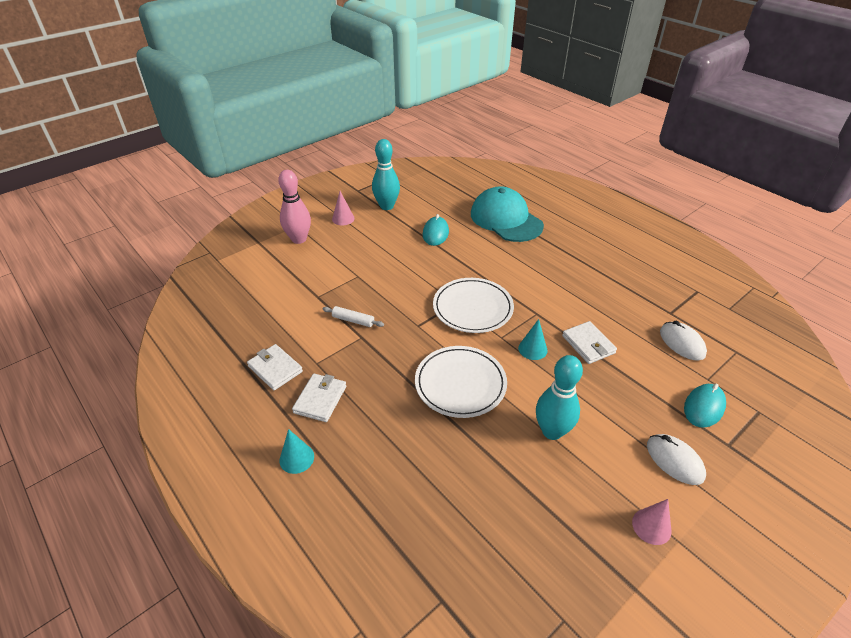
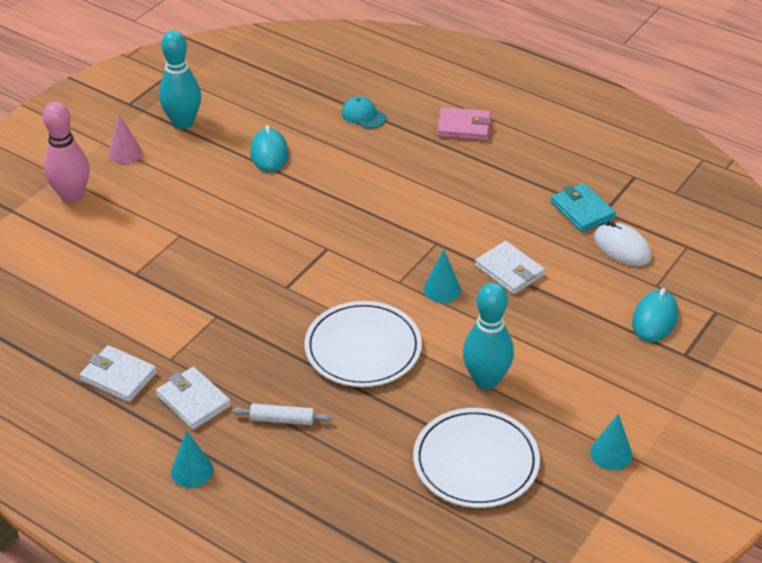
camera: 15 degrees left, 0 degrees up
(320, 399) = (193, 401): white wallet -> white wallet turned 45 degrees counterclockwise
(353, 320) = (197, 296): white rolling pin -> white rolling pin (282, 420)
(472, 308) = (352, 250): white plate -> white plate (476, 461)
(506, 219) = (363, 115): turquoise cap -> turquoise cap, size x0.41
(574, 237) = (463, 127): none -> pink wallet
(651, 526) = (611, 453): pink cone -> turquoise cone
(653, 309) = (582, 210): none -> turquoise wallet
(674, 461) = (628, 383): white mouse -> none

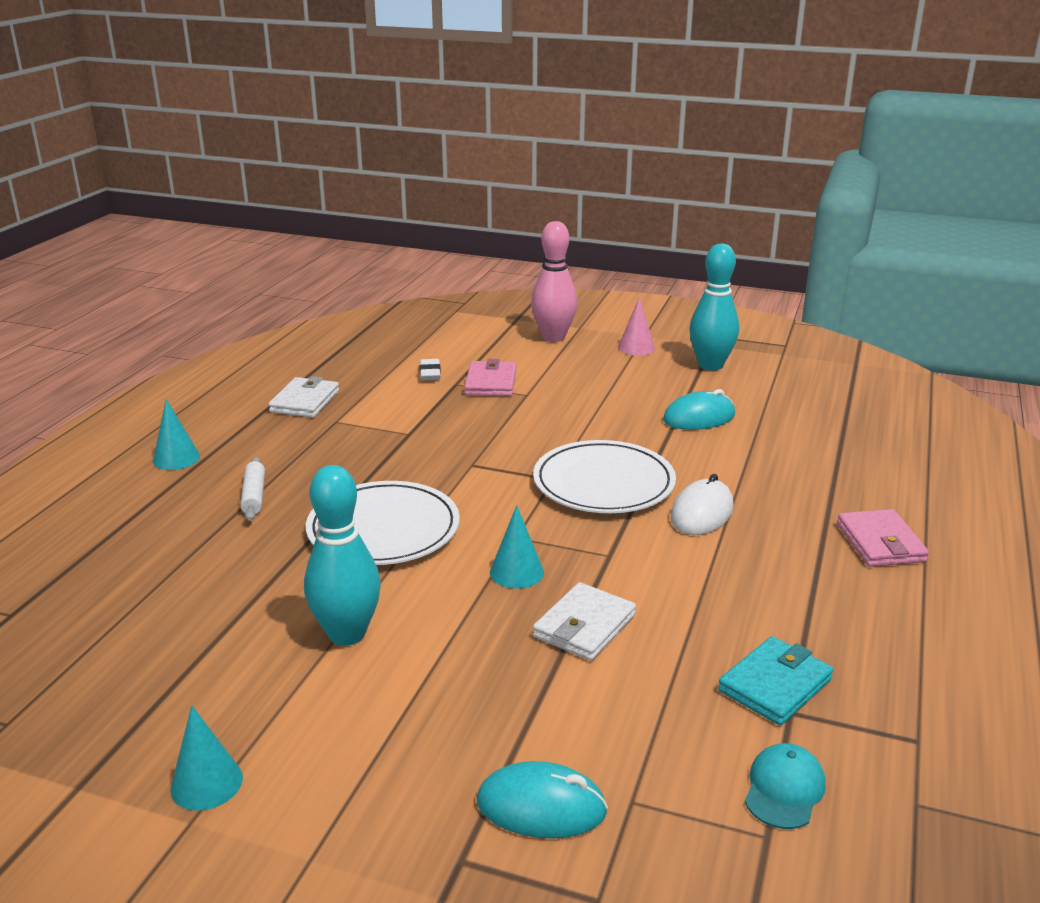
camera: 75 degrees right, 15 degrees down
(104, 286) = (430, 373): none -> white eraser
(146, 252) = (491, 383): none -> pink wallet
(193, 401) = (276, 443): white wallet -> none
(363, 115) = (828, 464): turquoise cap -> turquoise cap (784, 789)
(476, 461) = (189, 645): white plate -> white plate (603, 483)
(622, 248) = (708, 744): white mouse -> white mouse (702, 513)

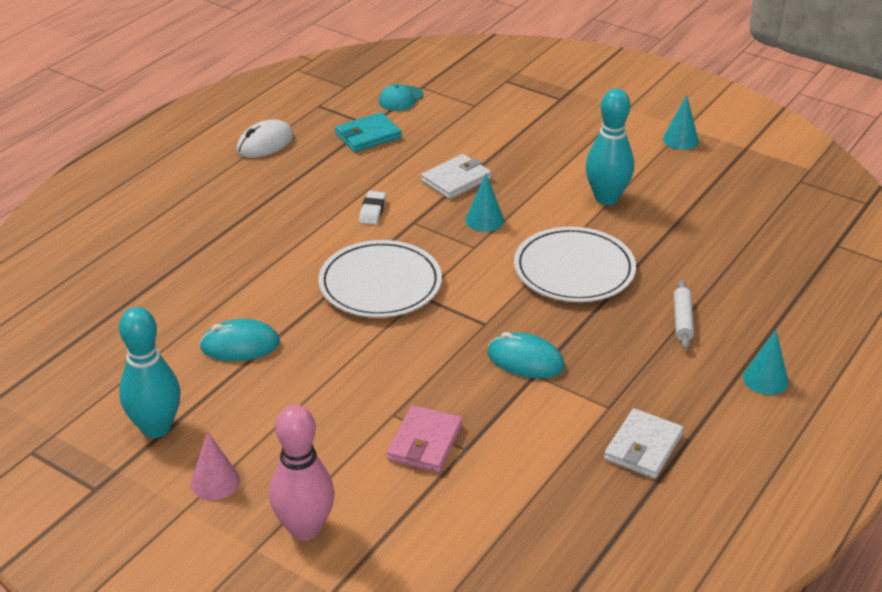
camera: 165 degrees left, 10 degrees up
(430, 373) = (491, 475): white eraser -> white eraser (372, 211)
(541, 807) = (518, 109): turquoise mouse -> turquoise mouse (525, 360)
(702, 513) = (322, 243): white mouse -> white mouse (265, 143)
(880, 543) = (218, 201): pink wallet -> none

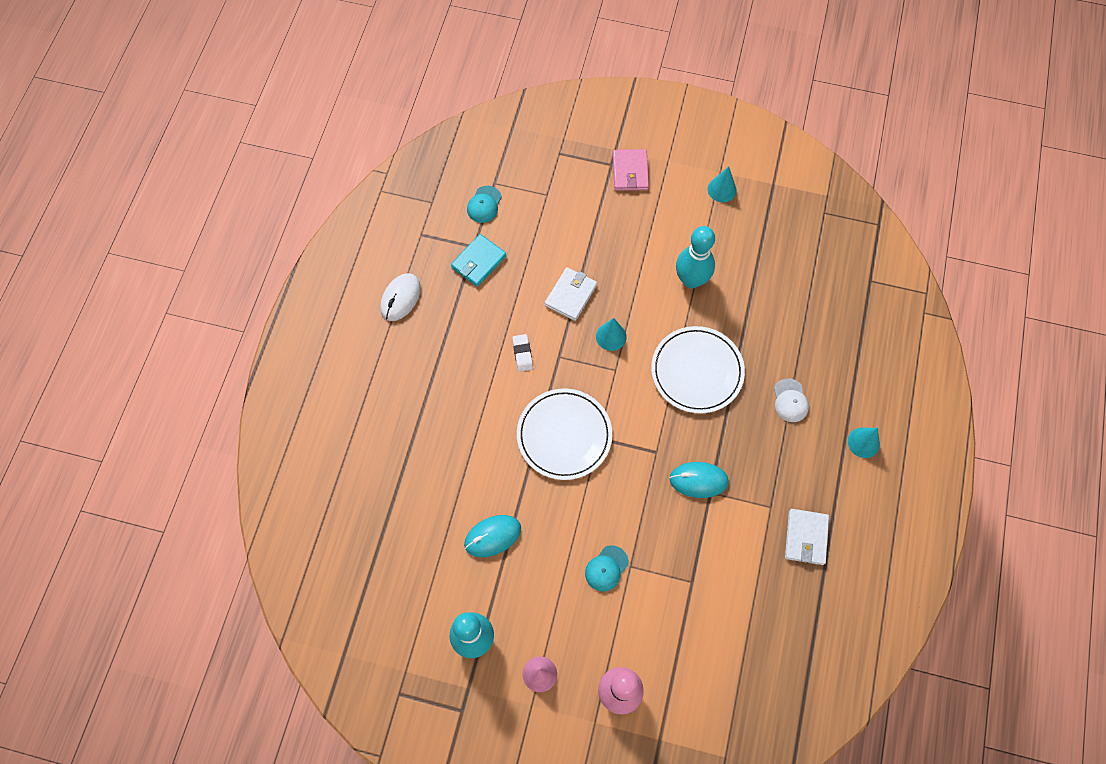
camera: 20 degrees left, 30 degrees up
(361, 408) = (606, 568): none -> turquoise cap
(425, 442) = (663, 586): pink wallet -> pink wallet (630, 172)
(682, 320) = (790, 400): white rolling pin -> white cap

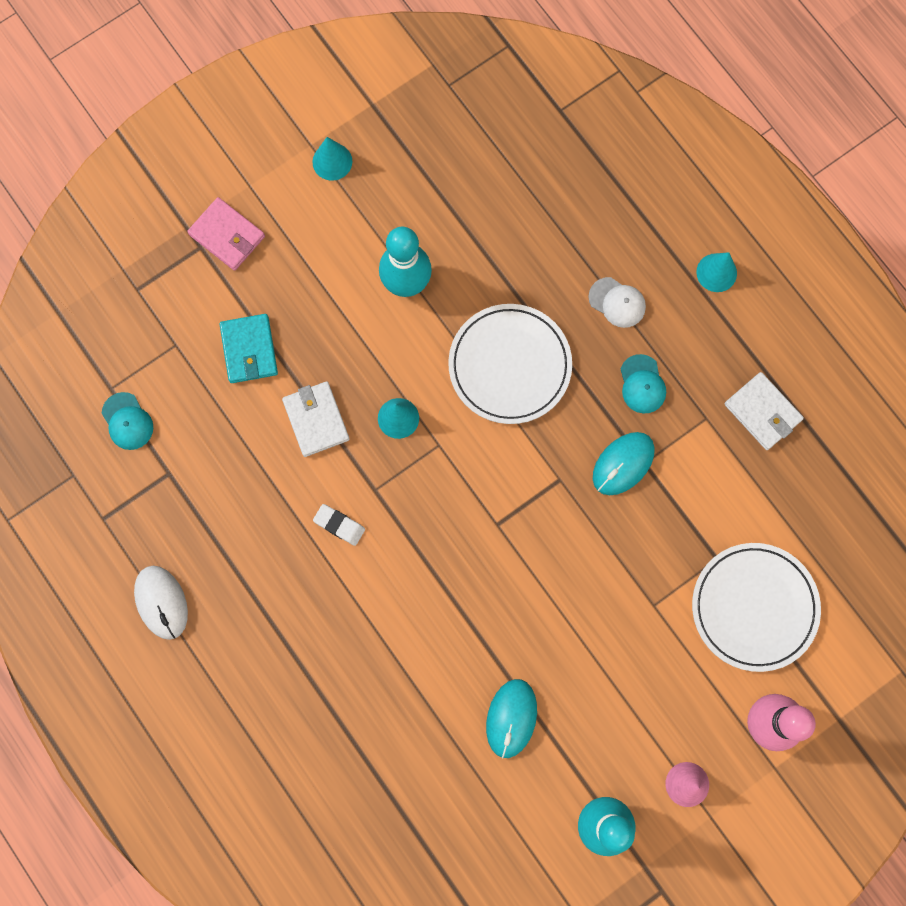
camera: 50 degrees left, 10 degrees up
(478, 262) = (192, 484): turquoise wallet -> turquoise wallet (249, 350)
(564, 435) = (465, 557): white plate -> white plate (754, 607)
(606, 568) = (636, 631): turquoise cap -> turquoise cap (642, 384)

